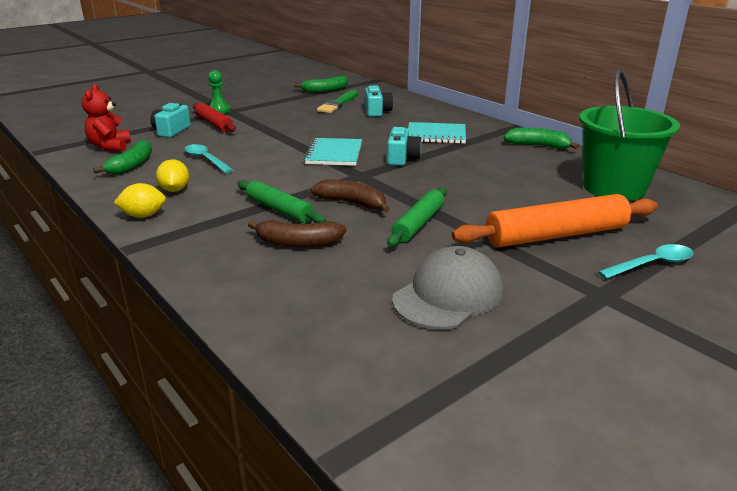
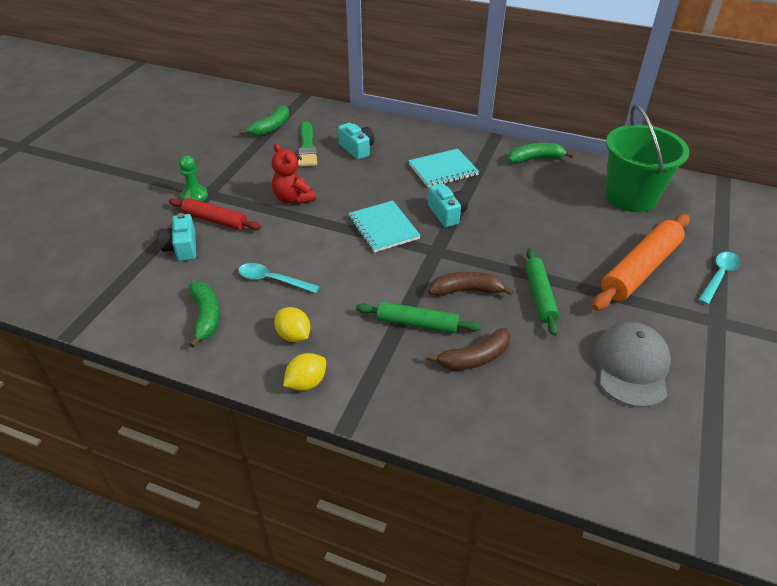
camera: 30 degrees left, 15 degrees up
(110, 147) = (145, 297): red teddy bear -> red teddy bear (293, 198)

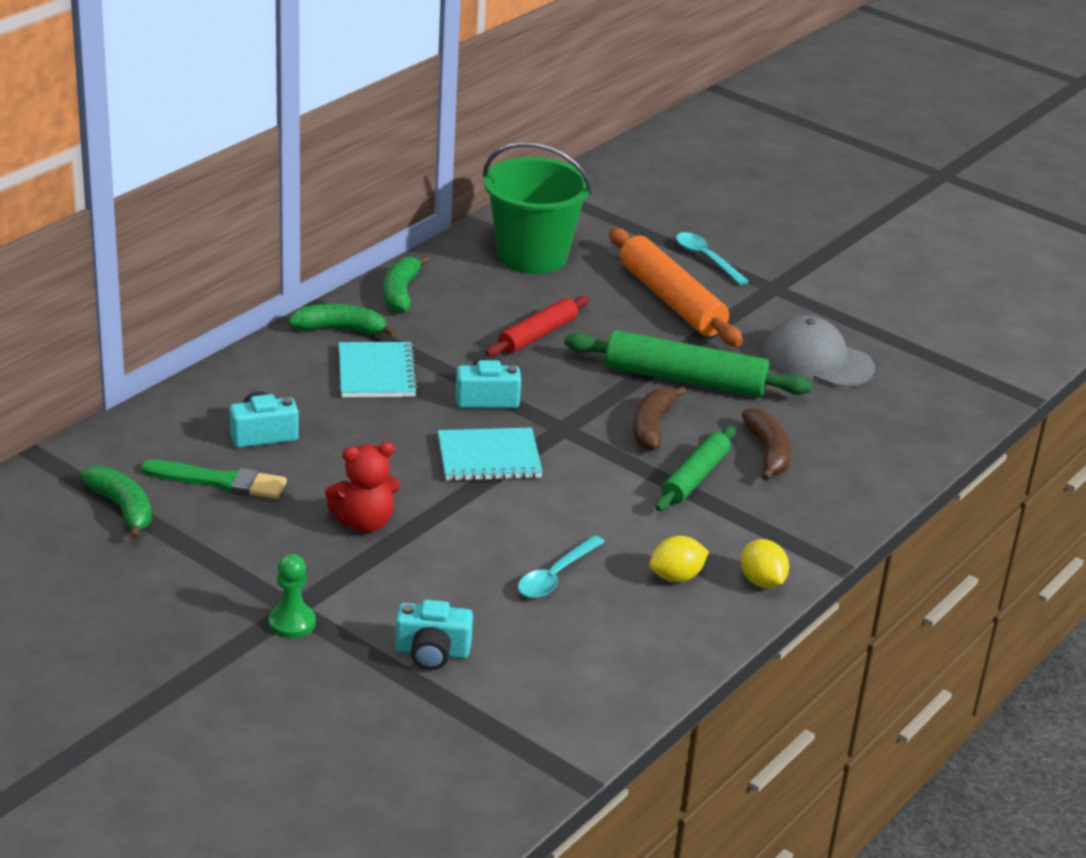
camera: 75 degrees left, 10 degrees down
(206, 316) = (606, 647): green banana -> green banana (340, 329)
(215, 220) = (376, 609): red rolling pin -> red rolling pin (537, 335)
(540, 295) = (685, 379): green rolling pin -> green rolling pin, size x1.61

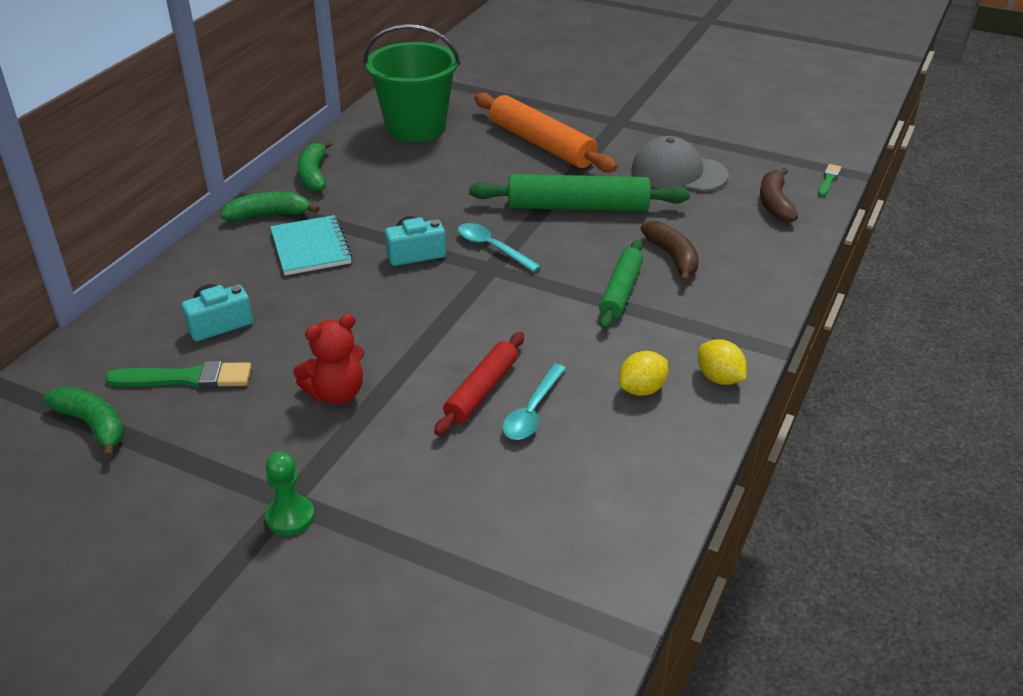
camera: 10 degrees left, 5 degrees up
(432, 652) = (440, 519): turquoise camera -> none
(489, 458) = (434, 307): turquoise notebook -> none
(537, 335) = (441, 191): red rolling pin -> red rolling pin (481, 390)
(652, 427) = (566, 253): brown banana -> brown banana (774, 204)
(706, 258) = (556, 107): turquoise spoon -> turquoise spoon (492, 248)
(991, 399) = (828, 180): none -> green brush

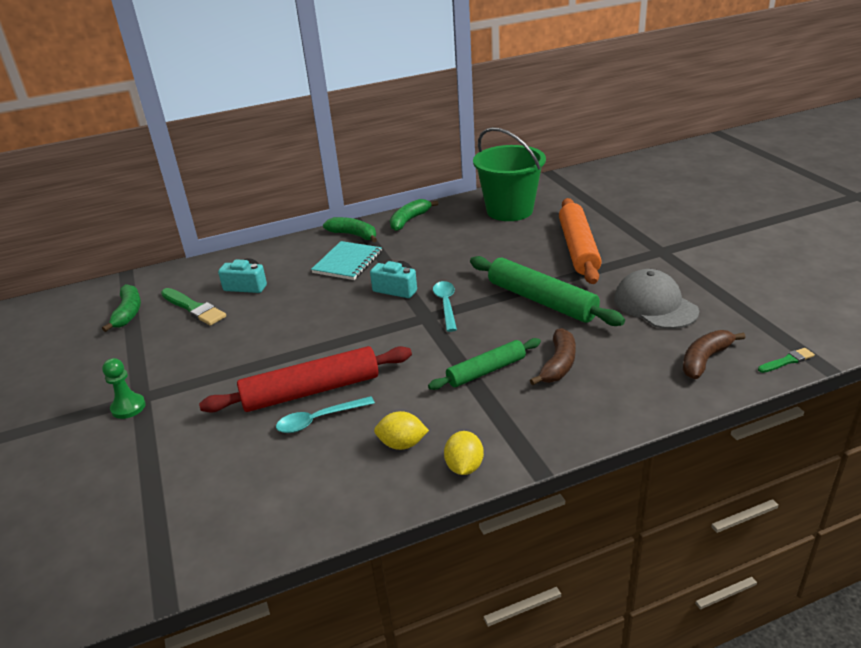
camera: 45 degrees right, 5 degrees down
(336, 393) = (241, 352): red teddy bear -> none
(481, 390) = (311, 391): red rolling pin -> red rolling pin, size x1.61

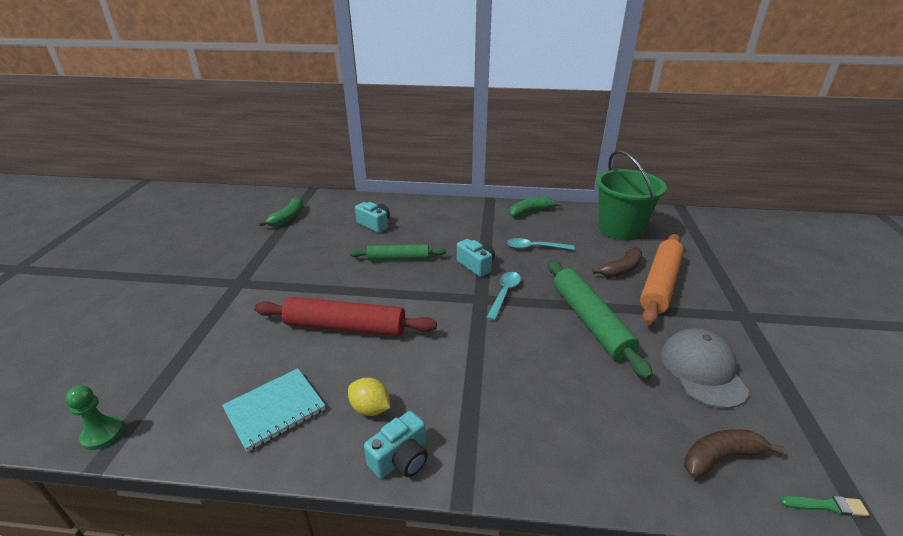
camera: 25 degrees right, 0 degrees up
(128, 407) = (225, 287): green pawn -> green pawn (102, 434)
(193, 308) = (328, 229): green brush -> none
(319, 420) = (330, 355): turquoise spoon -> turquoise spoon (535, 247)
(348, 262) = (457, 230): turquoise notebook -> turquoise notebook (275, 410)
(354, 235) = (479, 210): green banana -> none
(464, 467) = (401, 458): yellow lemon -> turquoise camera
(486, 371) = (491, 370): green rolling pin -> green rolling pin (398, 258)
(558, 364) = (561, 393): brown banana -> brown banana (621, 269)

